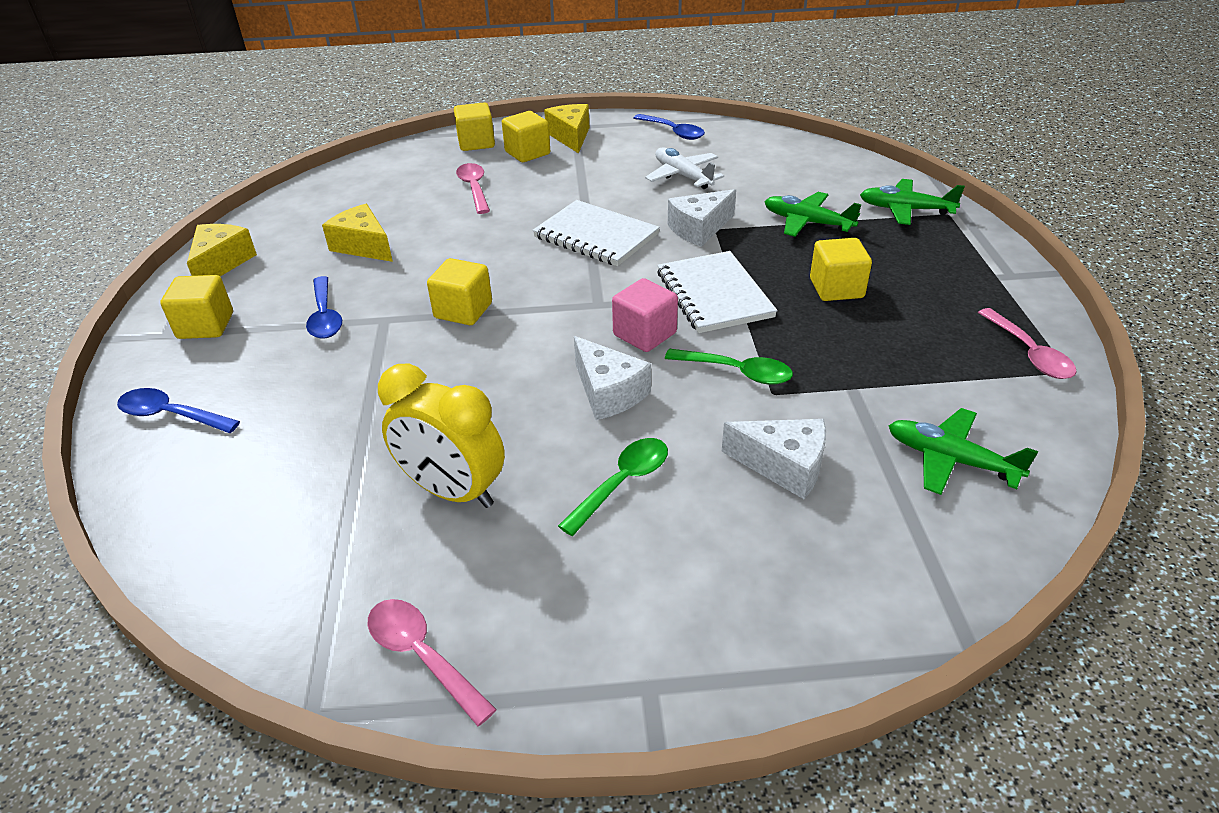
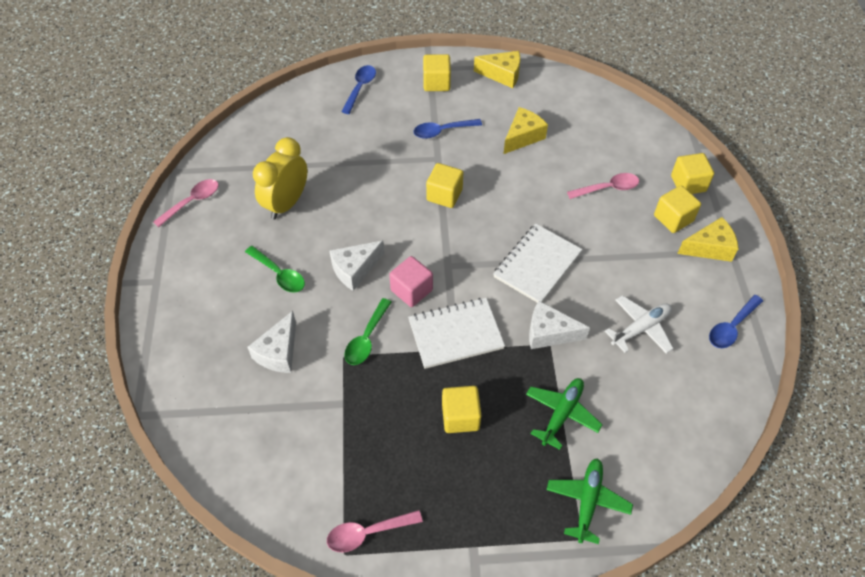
camera: 90 degrees right, 15 degrees up
(699, 229) = (549, 333): white cheese -> white cheese turned 45 degrees counterclockwise
(950, 460) = (268, 443): green plane -> none

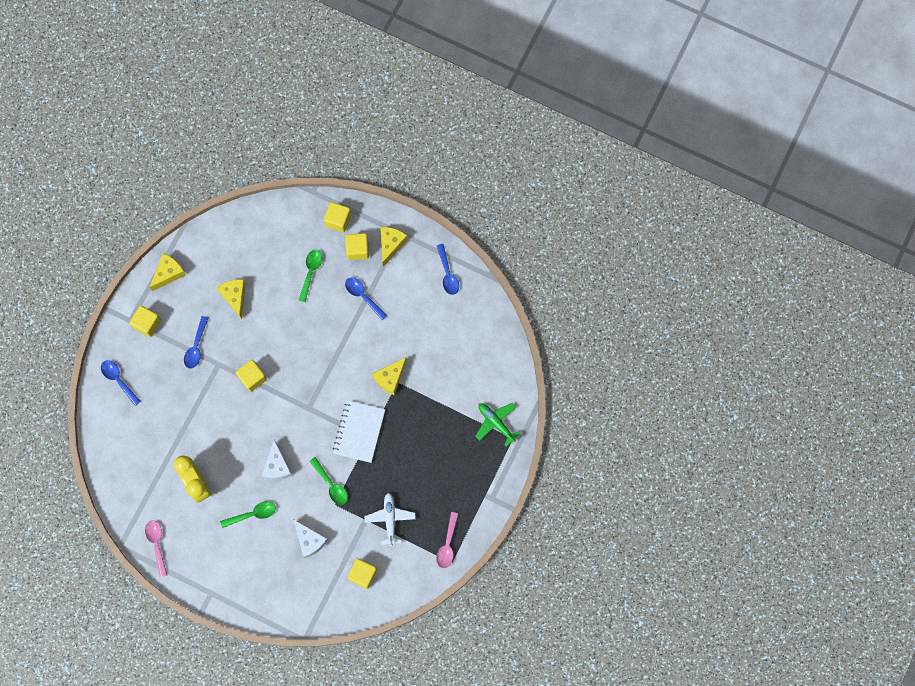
camera: 60 degrees left, 20 degrees up
(411, 290) = (313, 440): pink cube -> none
(460, 417) = (412, 459): yellow cube -> yellow cube (363, 574)
(537, 265) = (340, 354): white notebook -> none
(549, 333) = (390, 378): white cheese -> yellow cheese
(562, 413) = (442, 404): green plane -> none
(608, 188) = (311, 272): pink spoon -> green spoon
(625, 251) = (363, 296): none -> blue spoon
(641, 328) = (418, 324): white plane -> white plane (390, 519)

